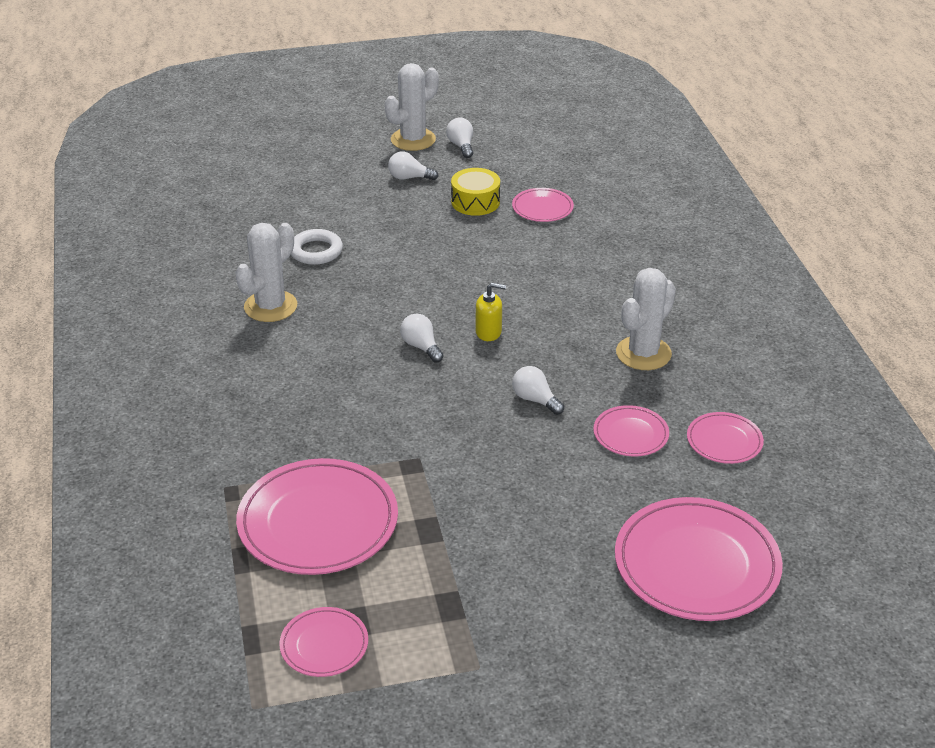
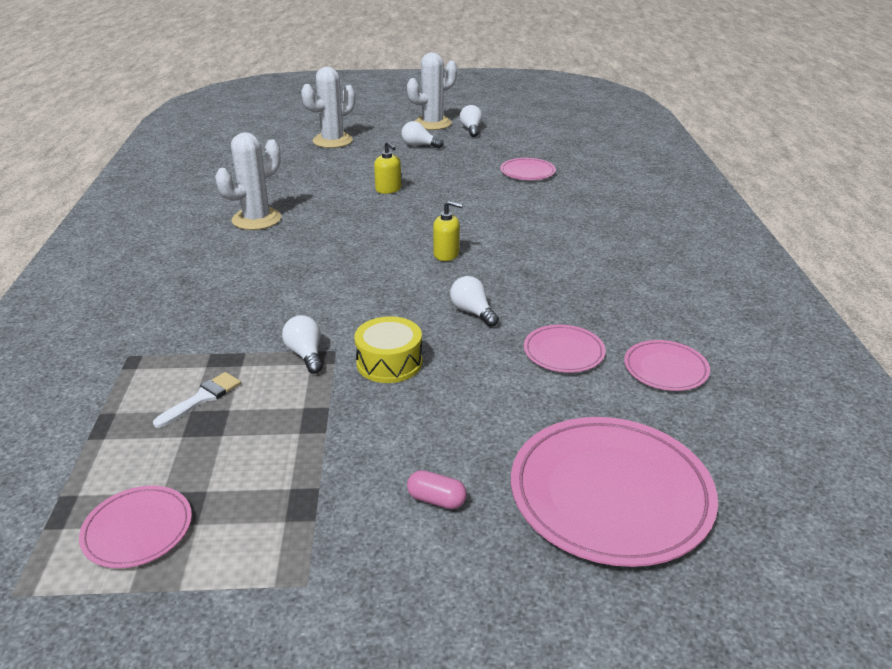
camera: 10 degrees right, 5 degrees down
(316, 251) = (316, 185): white ring -> none
(318, 522) = (202, 398): pink plate -> white brush
(398, 249) = (388, 189): none -> yellow soap dispenser
(421, 347) = (378, 260): white light bulb -> white light bulb (306, 354)
(475, 202) = (469, 164): yellow drum -> yellow drum (389, 362)
(558, 588) = (436, 500): none -> pink capsule
(643, 353) = (594, 284): white cactus -> white cactus (332, 141)

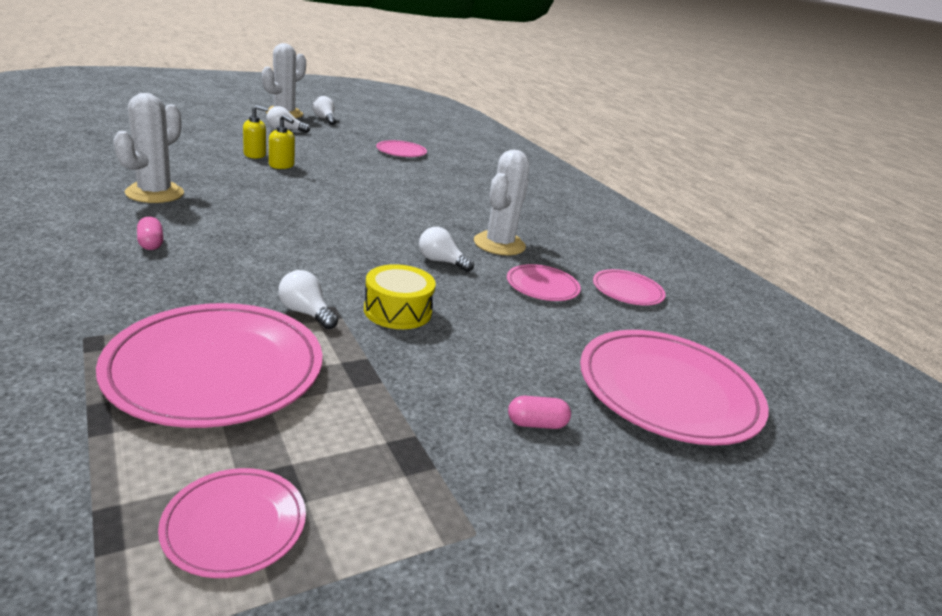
camera: 30 degrees left, 5 degrees down
(202, 398) = (216, 369): white brush -> pink plate
(224, 272) = (151, 243): none -> pink capsule
(332, 141) = (191, 125): white cactus -> white cactus (499, 244)
(446, 254) = (380, 216): yellow soap dispenser -> yellow soap dispenser (255, 155)

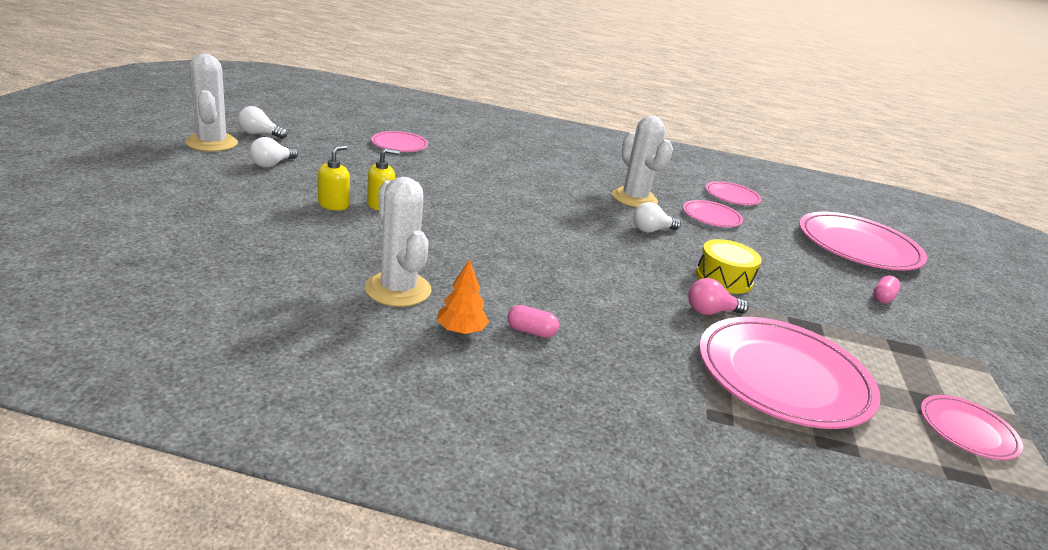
camera: 50 degrees left, 0 degrees up
(119, 221) = (461, 330): none -> orange tree
(306, 313) = (710, 312): white light bulb -> pink light bulb

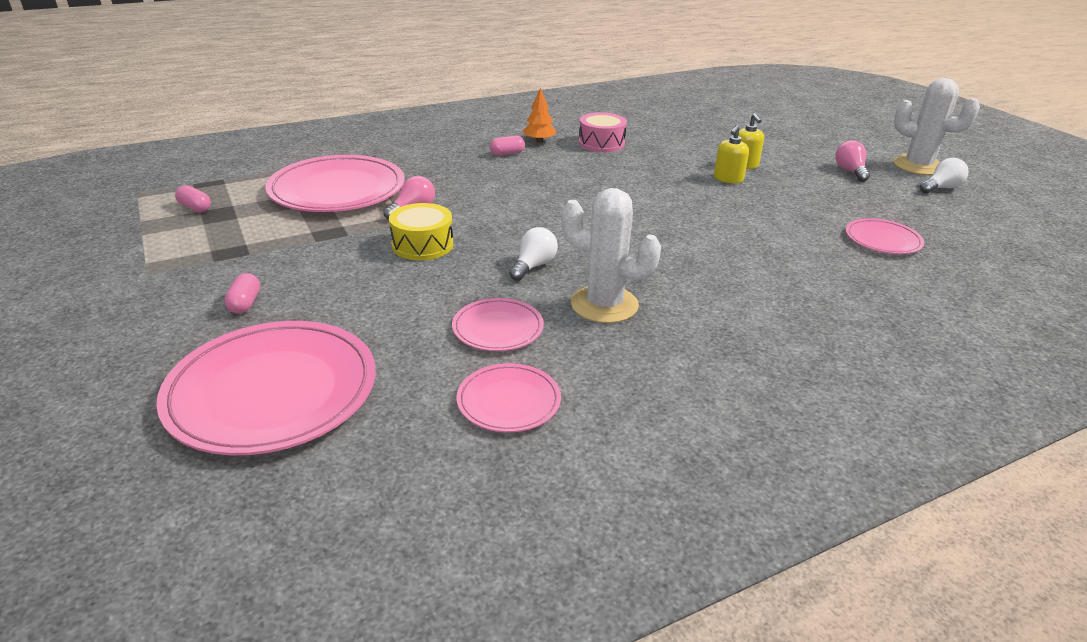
camera: 145 degrees right, 5 degrees up
(272, 164) = (850, 171): white light bulb -> pink light bulb
(398, 289) = (601, 143): white cactus -> pink drum
(967, 430) = (195, 208): pink plate -> pink capsule

